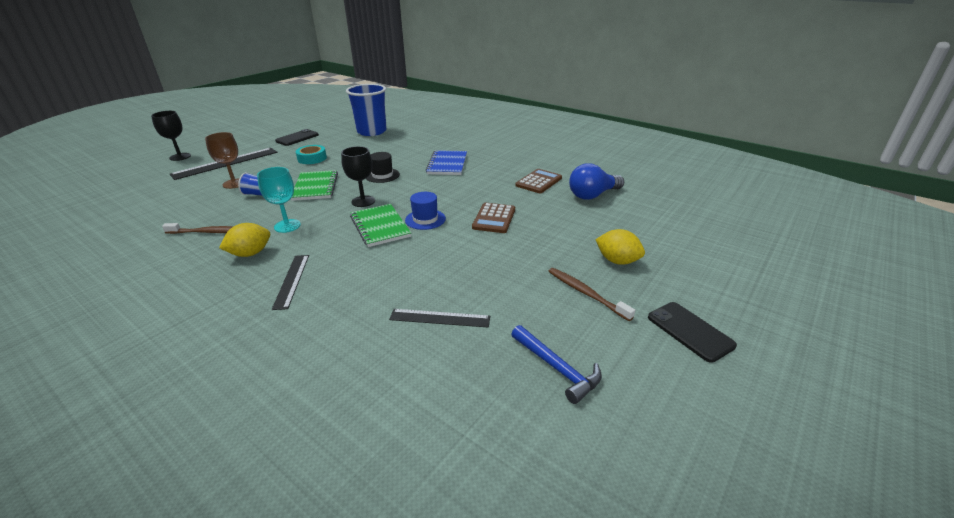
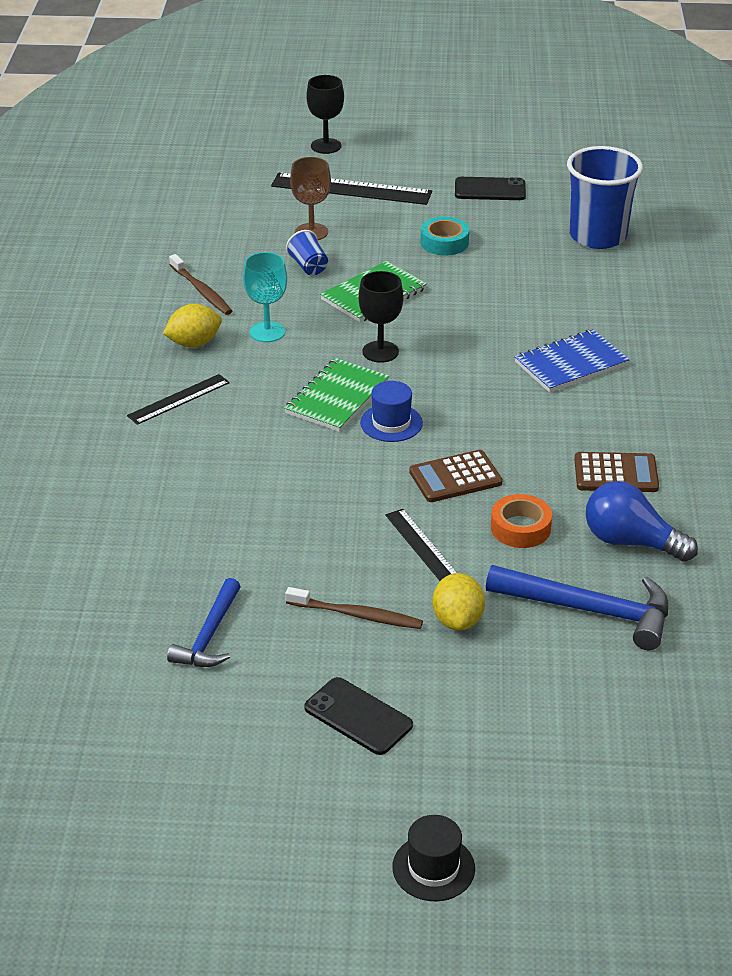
camera: 55 degrees right, 5 degrees up
(250, 253) = (194, 343): yellow lemon -> yellow lemon turned 45 degrees counterclockwise
(382, 175) = (466, 327): black hat -> black hat (433, 868)
(440, 318) = (213, 527): black ruler -> black ruler (423, 547)
(555, 216) = (520, 528): none -> orange tape
(585, 293) = (357, 615): brown toothbrush -> brown toothbrush turned 90 degrees clockwise
(637, 222) = (589, 610): none -> blue hammer
(689, 331) = (358, 717): black phone -> black phone turned 75 degrees counterclockwise

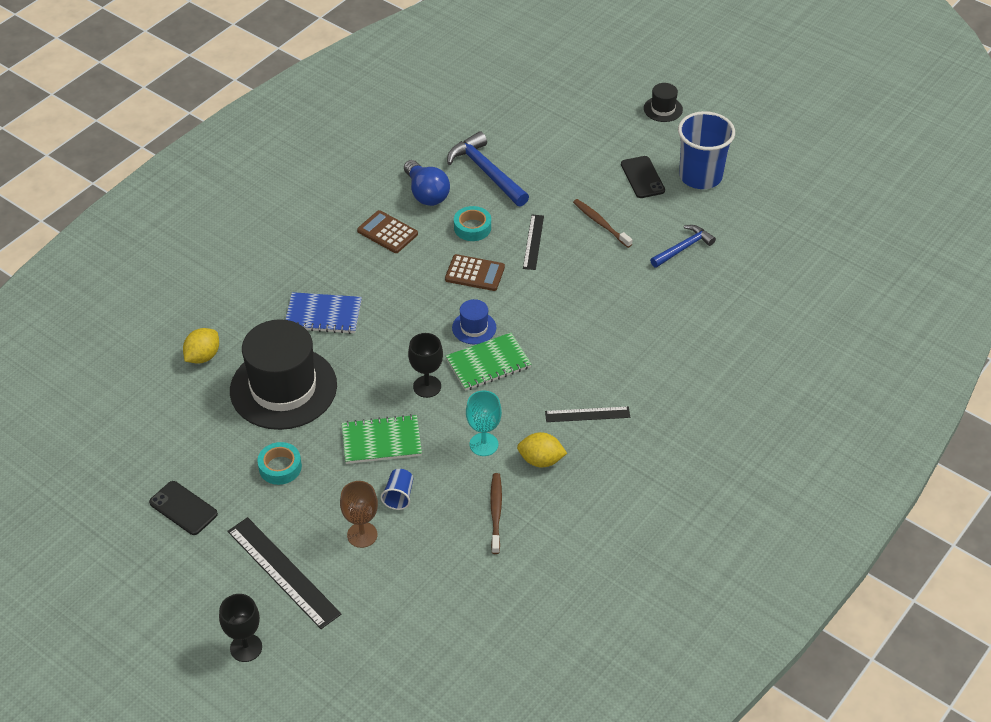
camera: 145 degrees left, 10 degrees up
(457, 620) = (554, 197): yellow lemon -> yellow lemon (203, 356)
(520, 528) = (472, 228): orange tape -> turquoise tape
(523, 293) = (283, 388): none -> black hat
(598, 236) = (171, 413): blue cup -> blue cup (700, 176)

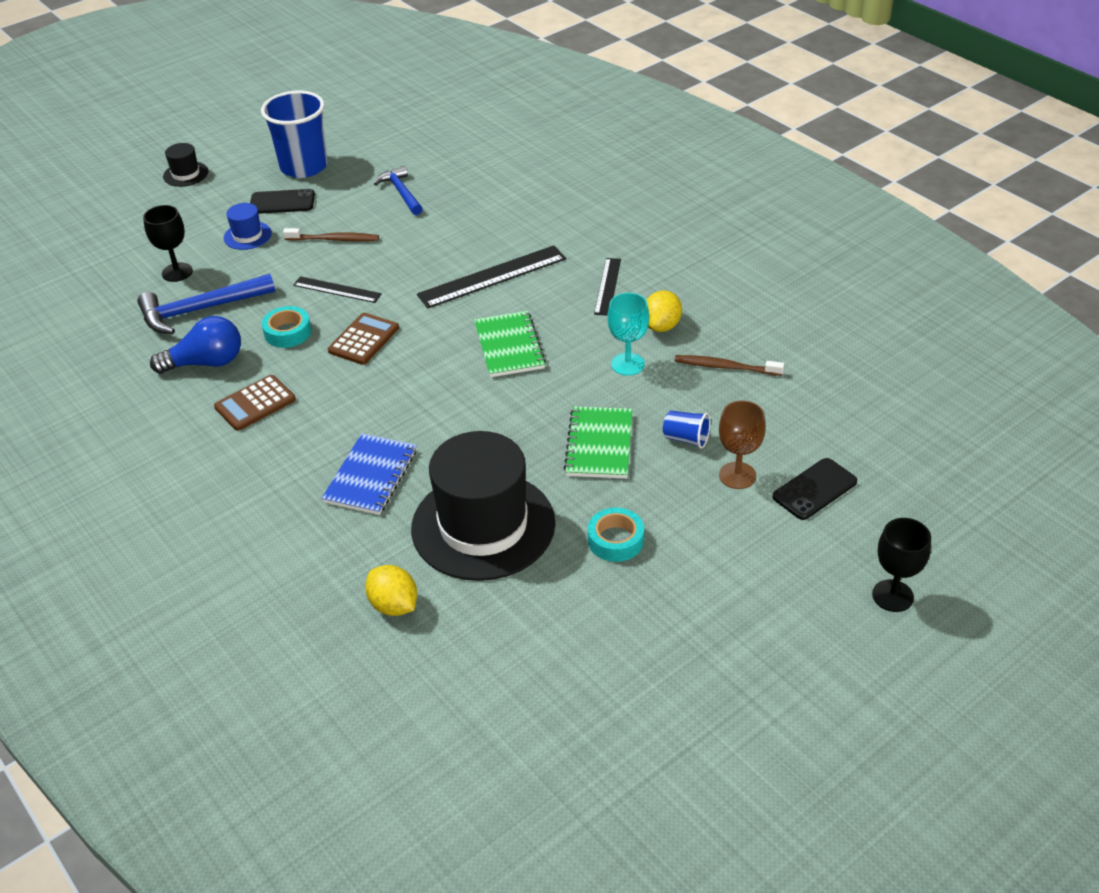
camera: 75 degrees left, 5 degrees down
(183, 508) = (661, 645): black phone -> black phone (815, 489)
(283, 572) = (782, 551): black ruler -> black ruler (492, 277)
(427, 386) = (526, 398): black goblet -> black goblet (177, 272)
(474, 328) = (450, 350): blue hat -> blue hat (247, 236)
(600, 223) = (334, 239): brown toothbrush -> brown toothbrush turned 150 degrees counterclockwise

